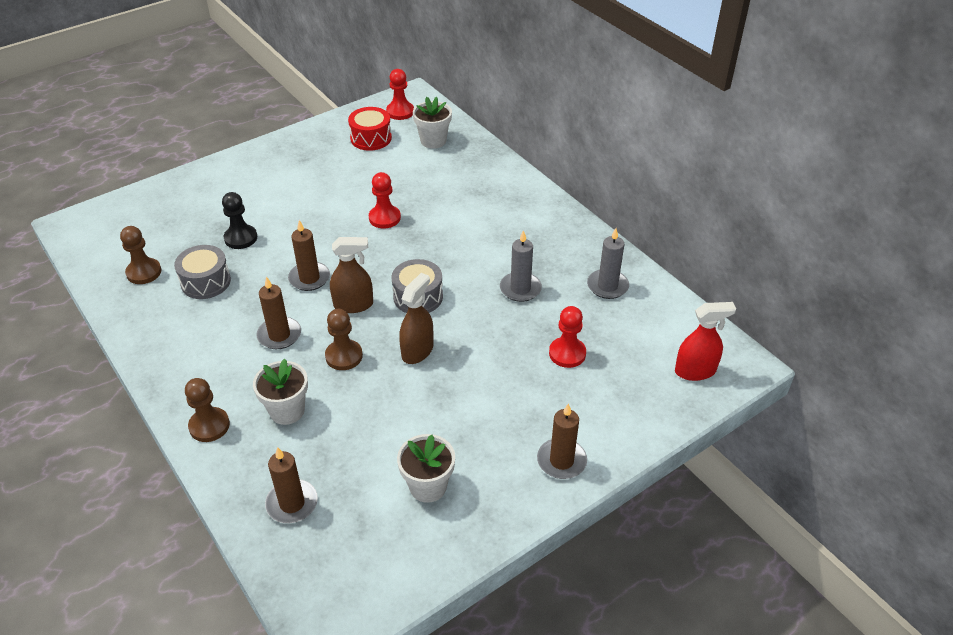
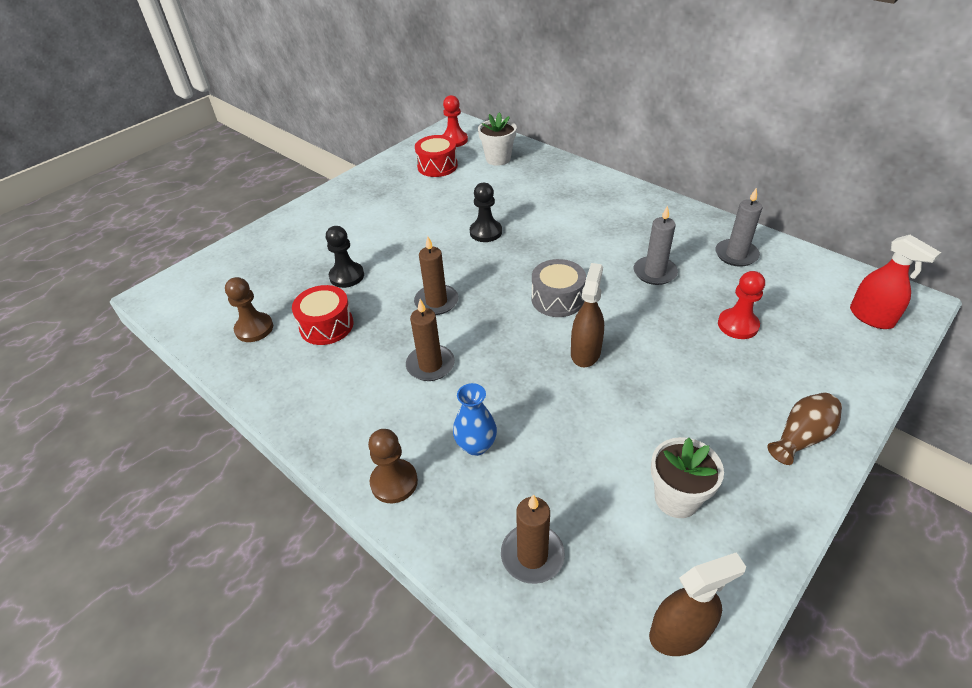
camera: 10 degrees left, 0 degrees up
(206, 282) = (326, 325): grey drum -> red drum
(287, 411) = (476, 445): white flower pot -> blue vase
(344, 356) = (510, 373): brown pawn -> none
(353, 305) = (495, 319): brown spray bottle -> brown spray bottle (679, 633)
(384, 218) = (485, 232): red pawn -> black pawn
(561, 461) = (801, 437): brown candle -> brown vase
(695, 371) = (871, 317): red spray bottle -> red spray bottle turned 75 degrees clockwise

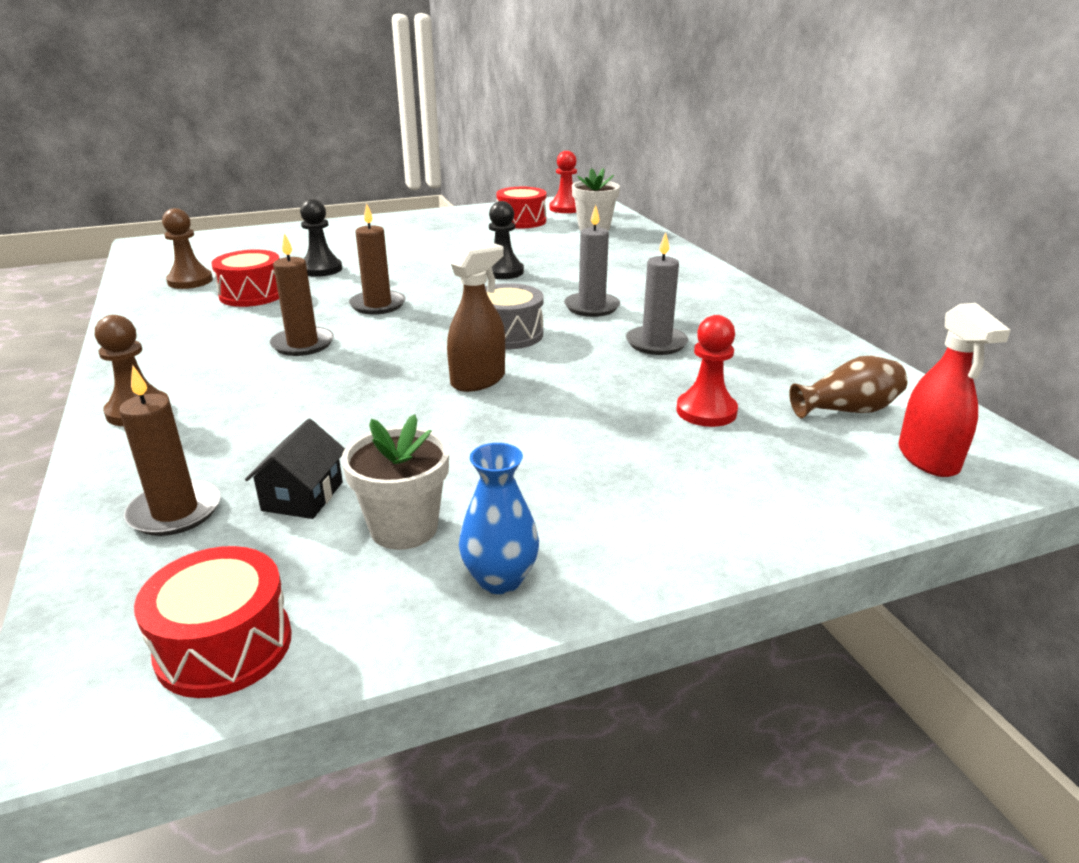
camera: 25 degrees right, 15 degrees down
(476, 445) = (254, 412): blue vase -> blue vase (500, 579)
(593, 503) = (303, 496): none -> black house
(679, 633) = (224, 646): brown spray bottle -> red drum
(736, 255) = (789, 355): grey candle -> grey candle (591, 307)
(801, 437) = (654, 534): brown vase -> brown vase (847, 410)

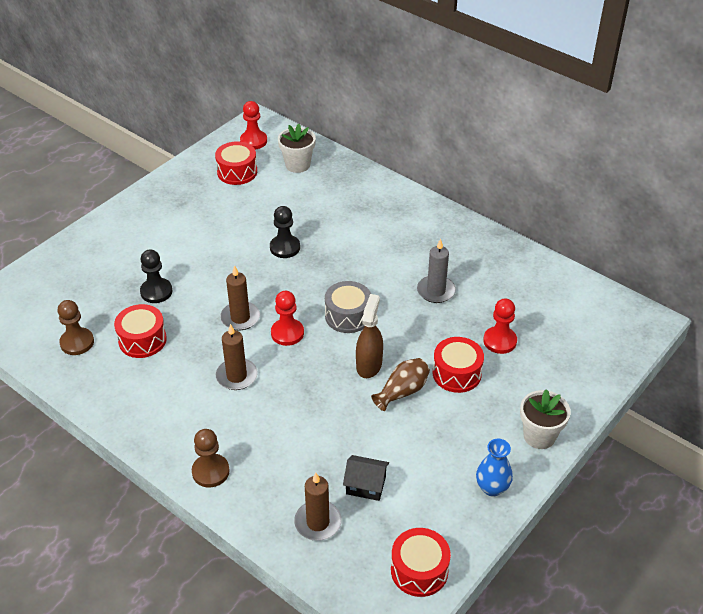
camera: 30 degrees left, 15 degrees up
(303, 496) = (366, 485): black house -> black house turned 60 degrees counterclockwise
(404, 528) = (429, 481): white flower pot -> white flower pot (539, 436)
(413, 328) = (287, 333): none -> red pawn
(591, 307) = (373, 268): grey candle -> none
(598, 424) = (456, 373): none -> red drum
(847, 410) = (561, 312): brown vase -> brown vase (402, 391)
(928, 459) = (611, 334): red spray bottle -> none

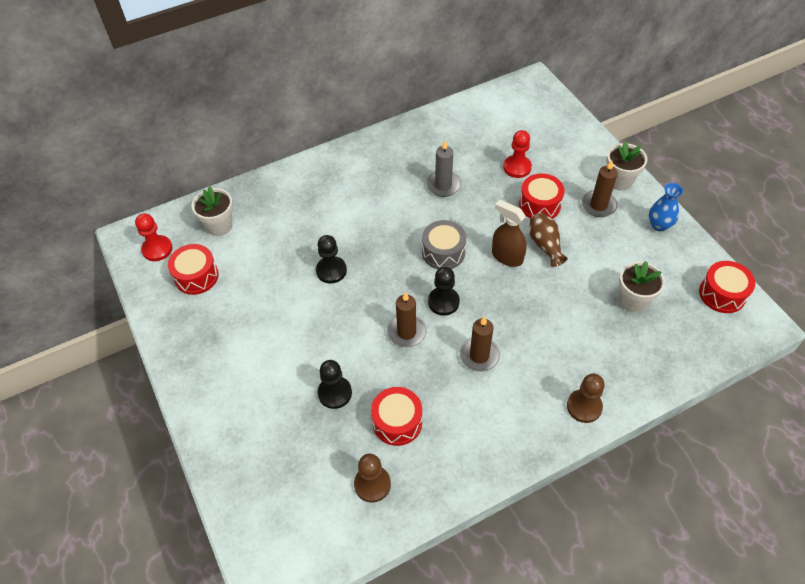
camera: 65 degrees left, 10 degrees up
(287, 333) = (443, 302): red pawn -> black pawn
(318, 522) = (661, 344): brown candle -> brown candle (598, 205)
(366, 485) = (633, 300): black house -> white flower pot

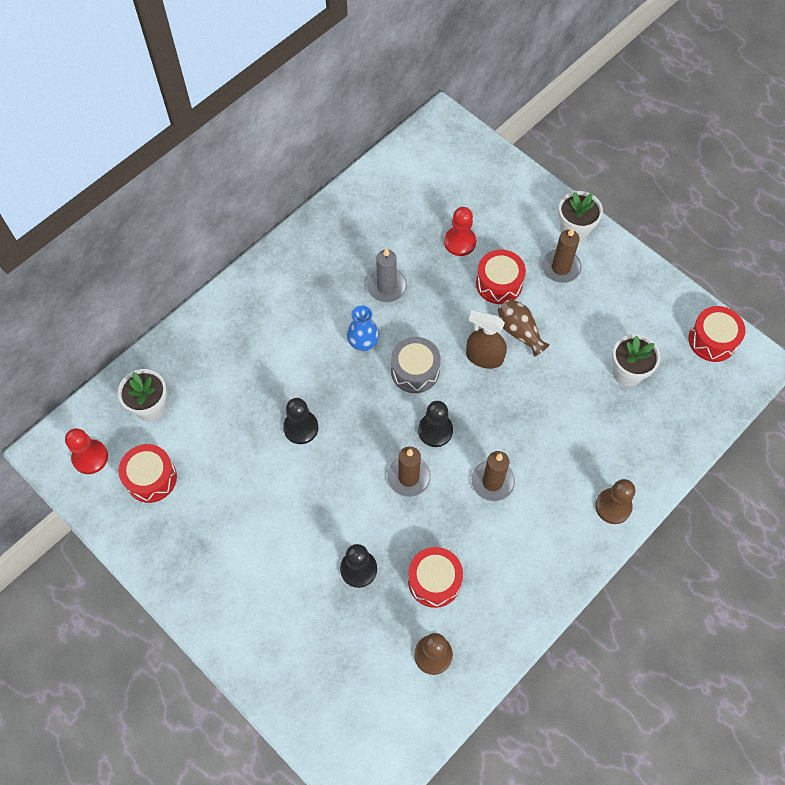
camera: 20 degrees left, 10 degrees up
(659, 225) = (629, 275): blue vase -> blue vase (363, 343)

